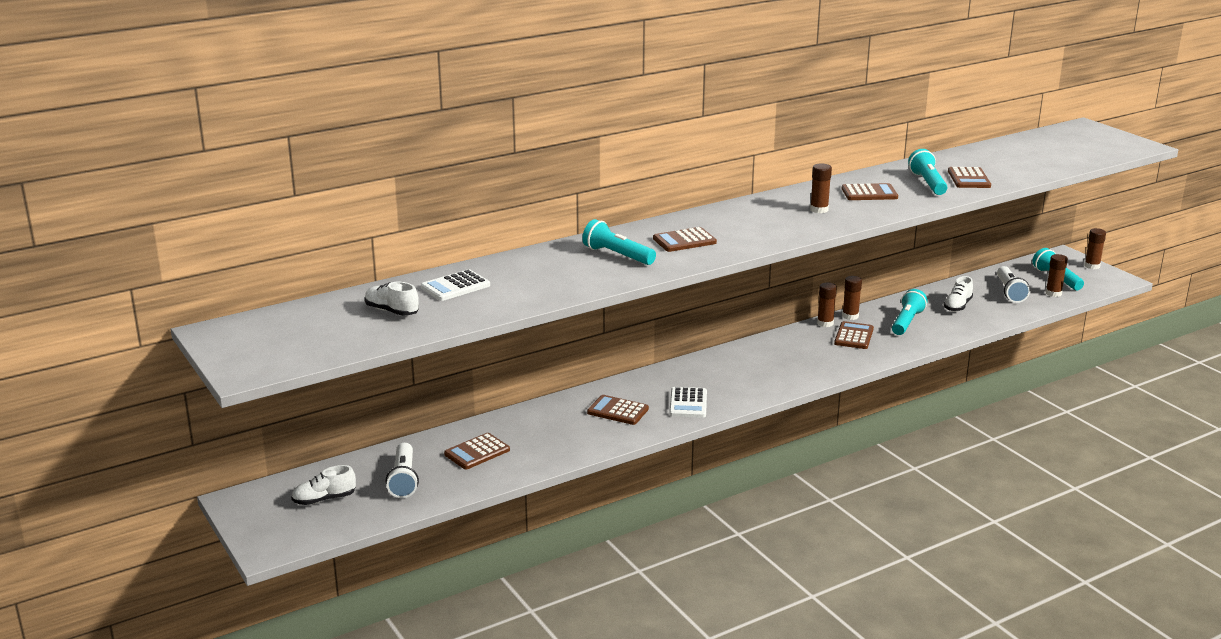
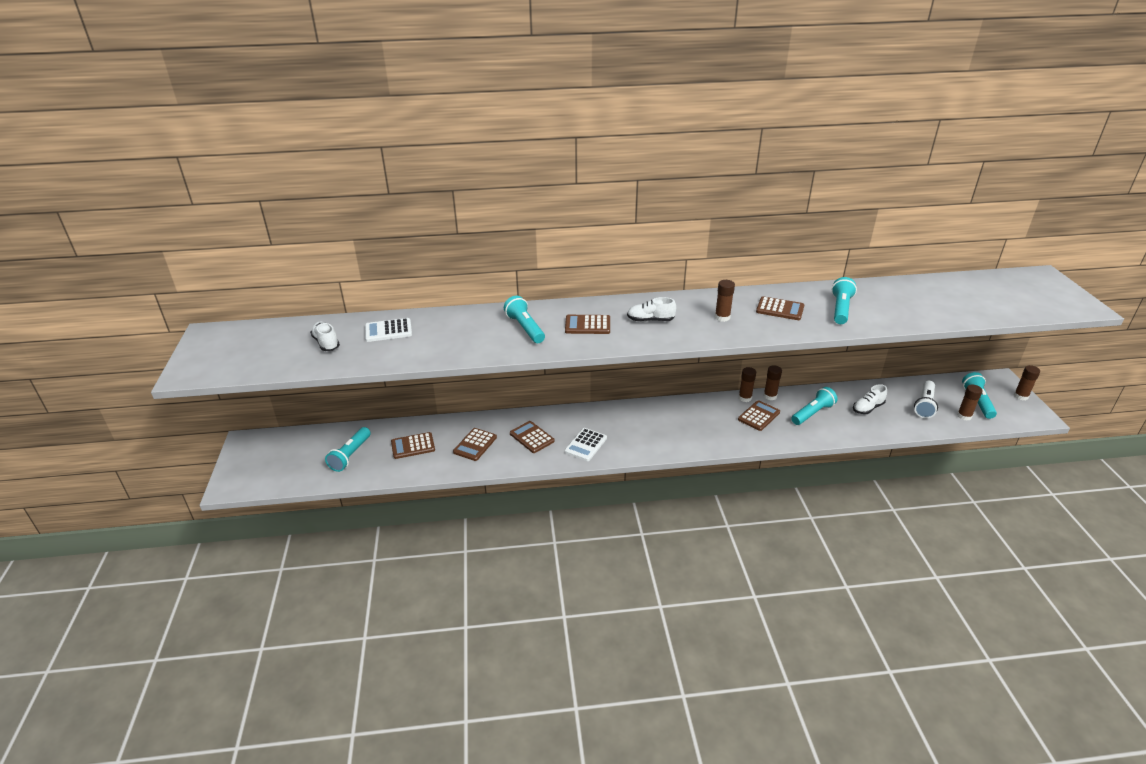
camera: 25 degrees right, 10 degrees up
(324, 499) = (292, 456): white shoe -> white shoe (650, 320)
(404, 480) = (350, 455): white flashlight -> turquoise flashlight
(969, 179) = (882, 312): brown calculator -> brown calculator (475, 445)

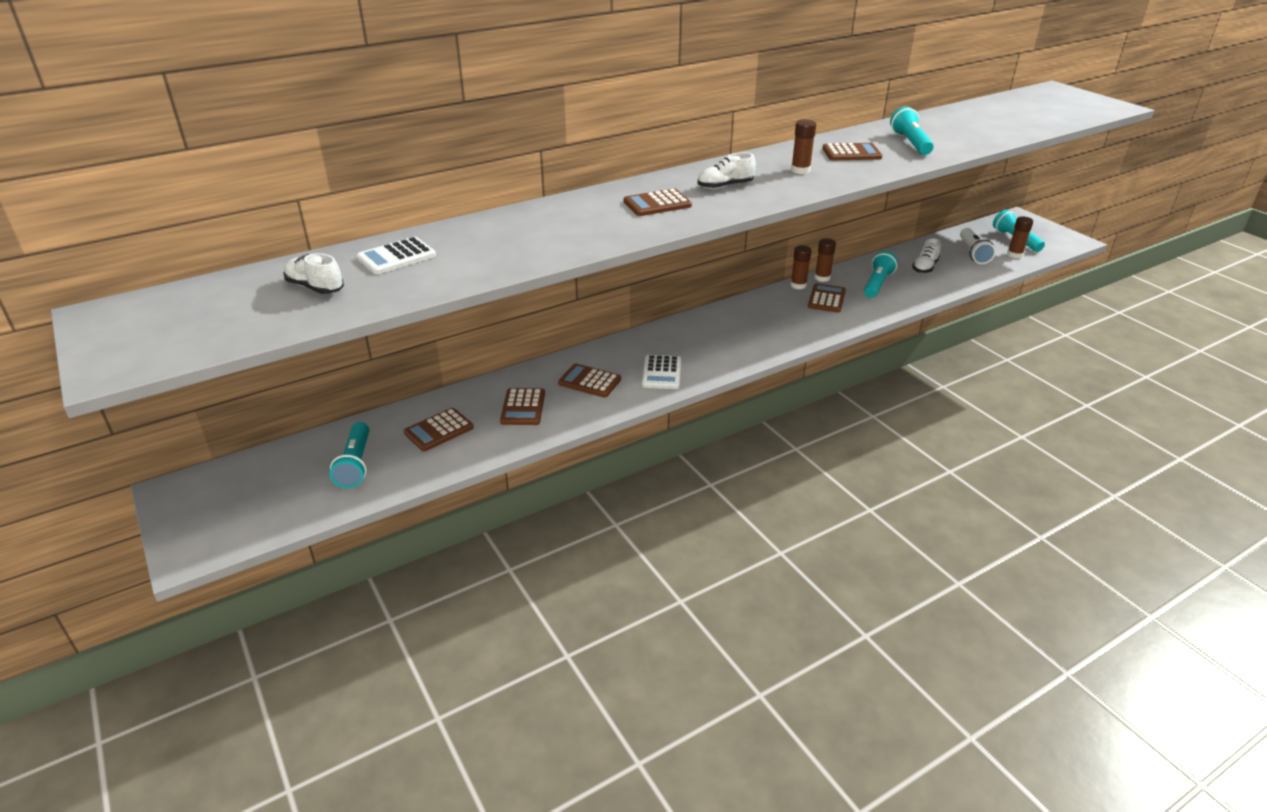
camera: 25 degrees left, 0 degrees up
(525, 328) = (583, 220): turquoise flashlight -> none
(1021, 396) = (1047, 227): brown glue stick -> none

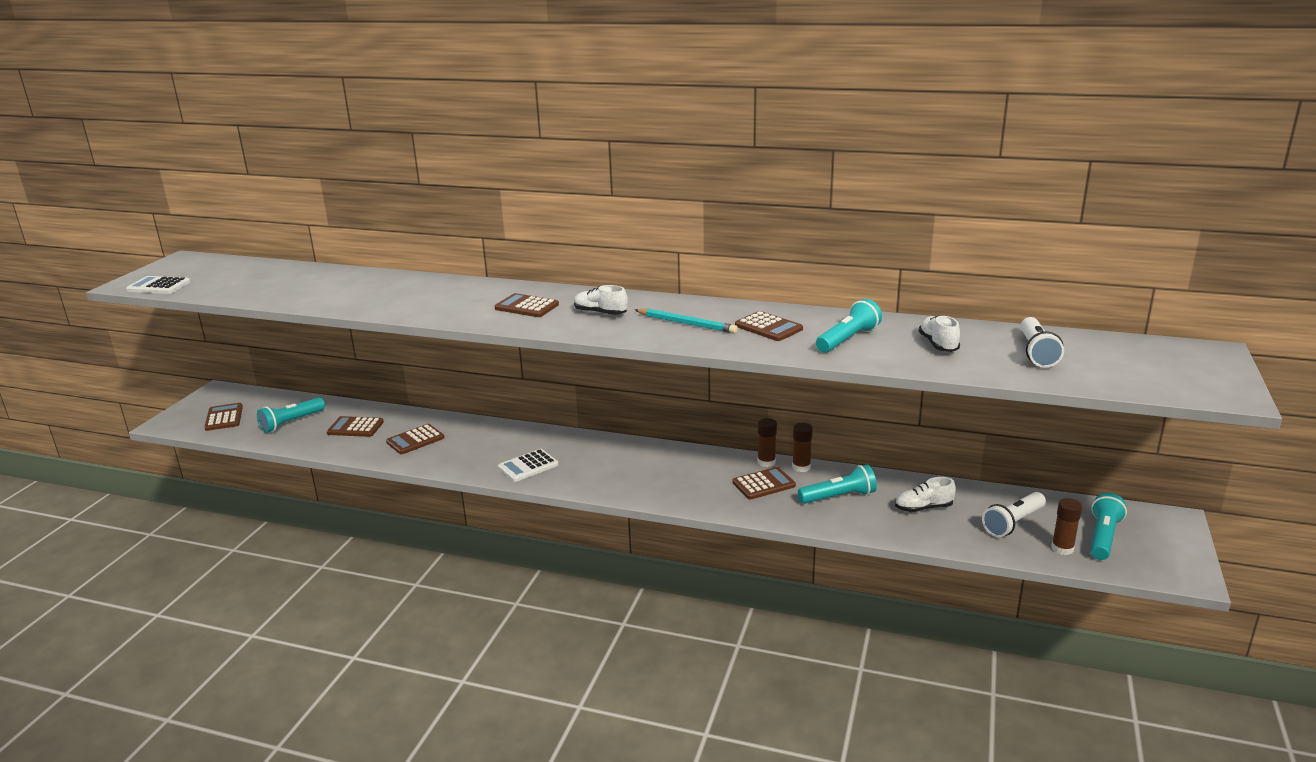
camera: 50 degrees right, 10 degrees down
(315, 287) = (265, 281): white shoe -> white shoe (938, 344)
(396, 257) = (331, 280): white calculator -> white calculator (159, 286)
(589, 381) = (479, 446): brown calculator -> brown calculator (224, 417)
(800, 170) = (686, 324): brown glue stick -> turquoise pencil
(1003, 115) = (1036, 352): none -> white flashlight

